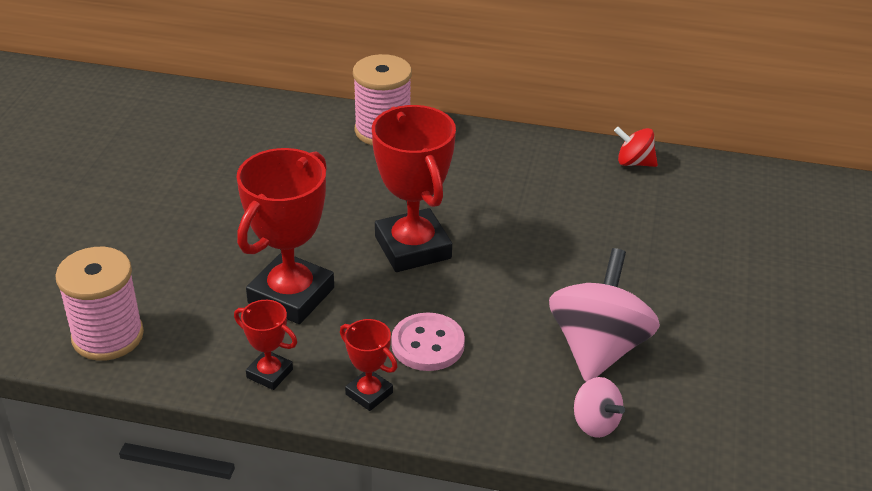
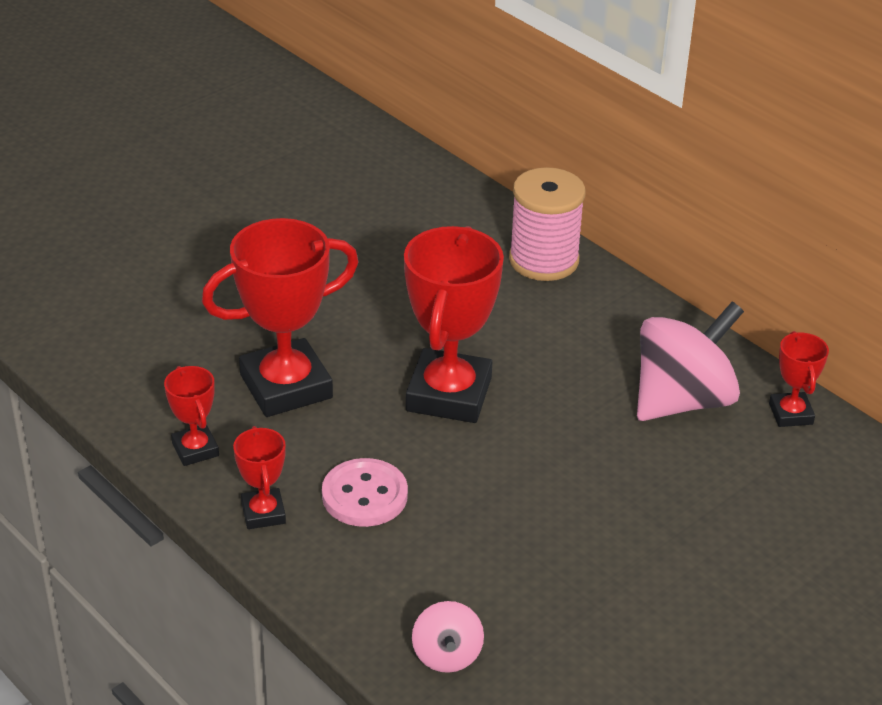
camera: 35 degrees right, 0 degrees up
(108, 336) = (95, 347): pink spool -> none
(598, 348) = (530, 586): pink spinning top -> pink spinning top (682, 400)
(634, 162) = (790, 414): red spinning top -> red trophy

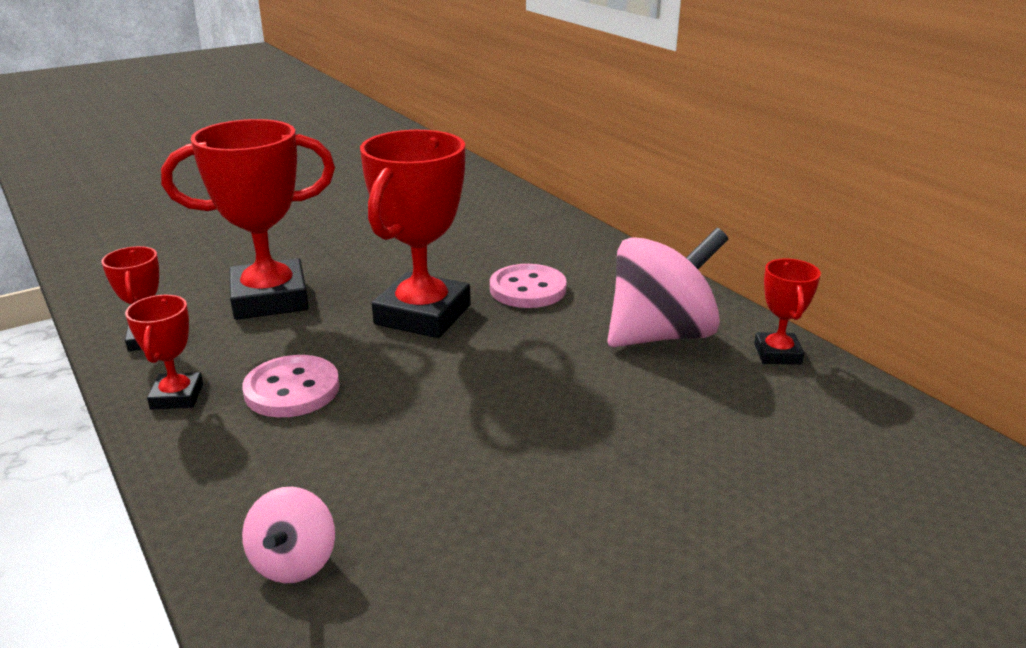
camera: 10 degrees right, 10 degrees down
(541, 351) = (527, 289): none -> pink button
(543, 260) = (554, 230): pink spool -> none

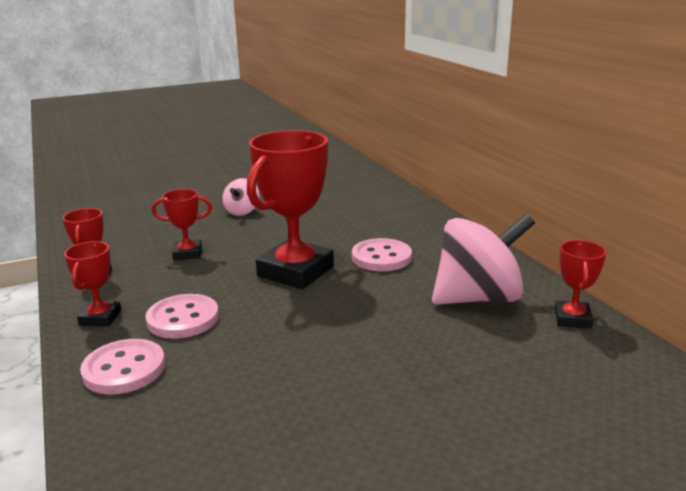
camera: 10 degrees right, 5 degrees down
(233, 464) = (124, 369): none -> pink button
(270, 299) = (187, 253): red trophy -> red trophy, size x0.50
(294, 562) = (144, 445): pink spinning top -> pink spinning top (242, 211)

